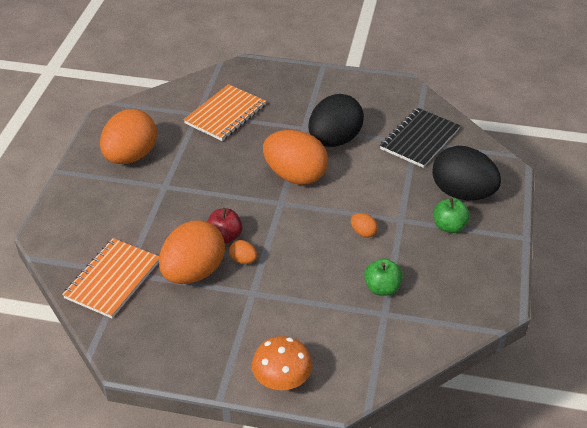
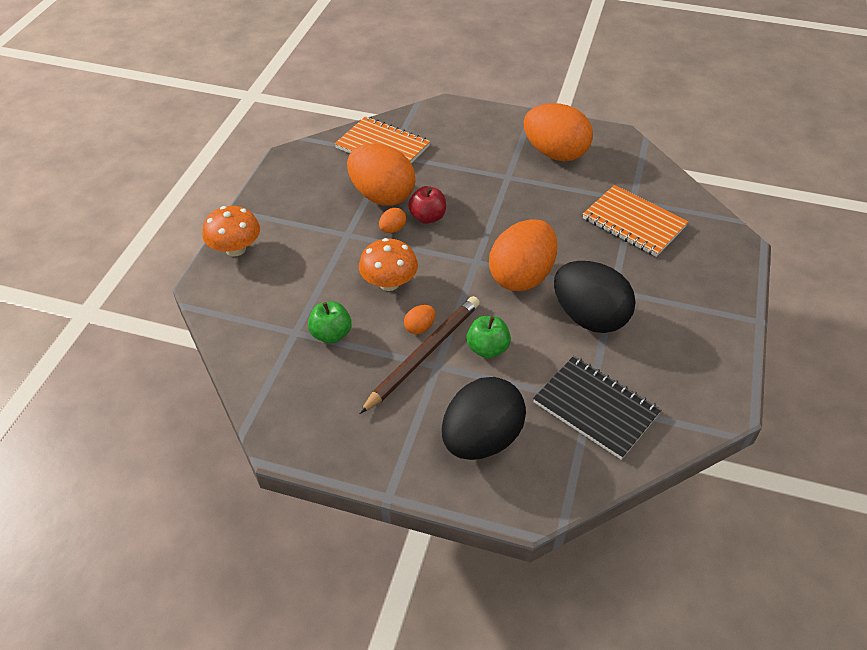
camera: 95 degrees right, 5 degrees up
(314, 256) = (389, 283): none -> orange mushroom
(391, 228) = (423, 354): none -> brown pencil
(449, 226) = (419, 413): green apple -> green apple (487, 348)

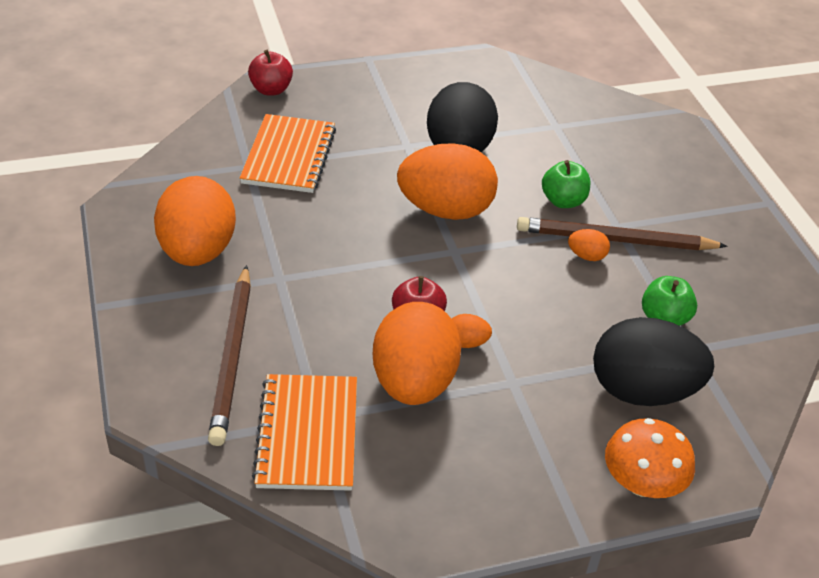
camera: 125 degrees left, 5 degrees down
(389, 283) = (552, 306): orange mushroom -> none
(457, 140) = (233, 357): none -> brown pencil
(481, 439) = (660, 171): black egg -> black egg (642, 391)
(596, 408) = (559, 120): black notebook -> none
(730, 243) = (271, 90): none -> red apple

